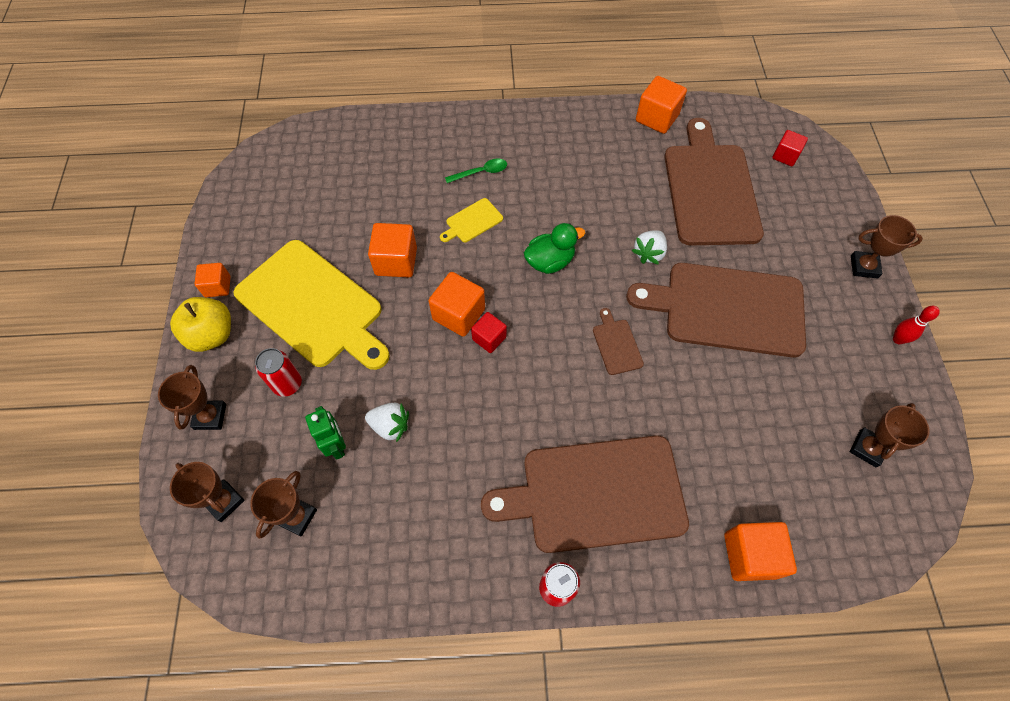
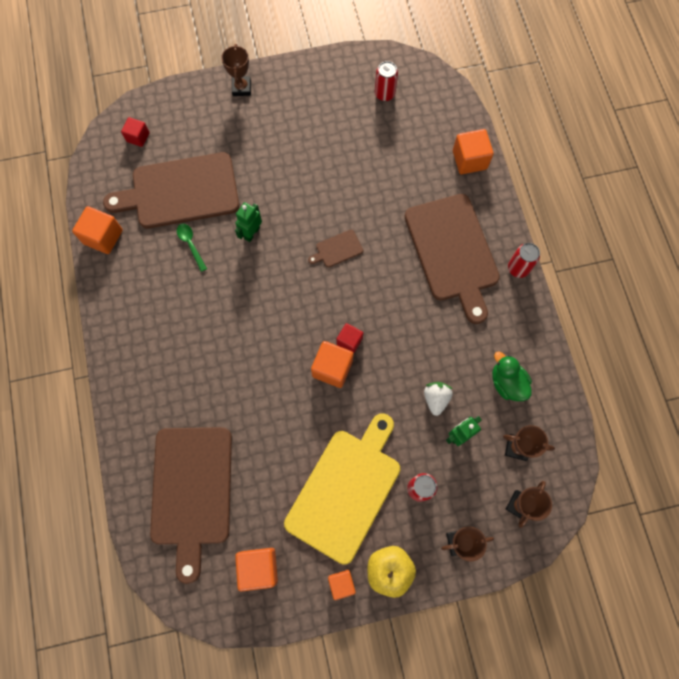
camera: 100 degrees left, 10 degrees up
(396, 261) = (290, 431): orange cube -> orange cube (259, 567)
(472, 221) = (239, 375): yellow cutting board -> none
(481, 172) = (183, 378): green spoon -> green spoon (191, 244)
(550, 261) = (271, 306): green duck -> green duck (507, 383)
(649, 253) = (252, 233): white strawberry -> green robot
(727, 308) = (293, 177): brown cutting board -> brown cutting board (192, 491)
(867, 448) = (384, 94): brown trophy -> red can
(898, 339) = (300, 71): red bowling pin -> none

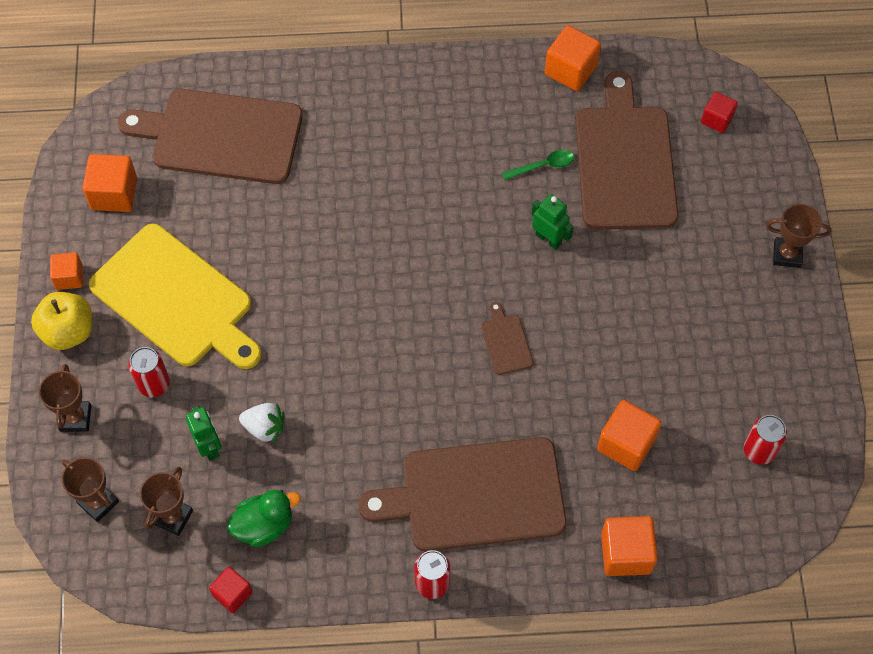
camera: 100 degrees right, 10 degrees down
(332, 368) = (335, 308): orange cube -> orange cube (626, 444)
(349, 341) = (368, 335): red cube -> red cube (232, 594)

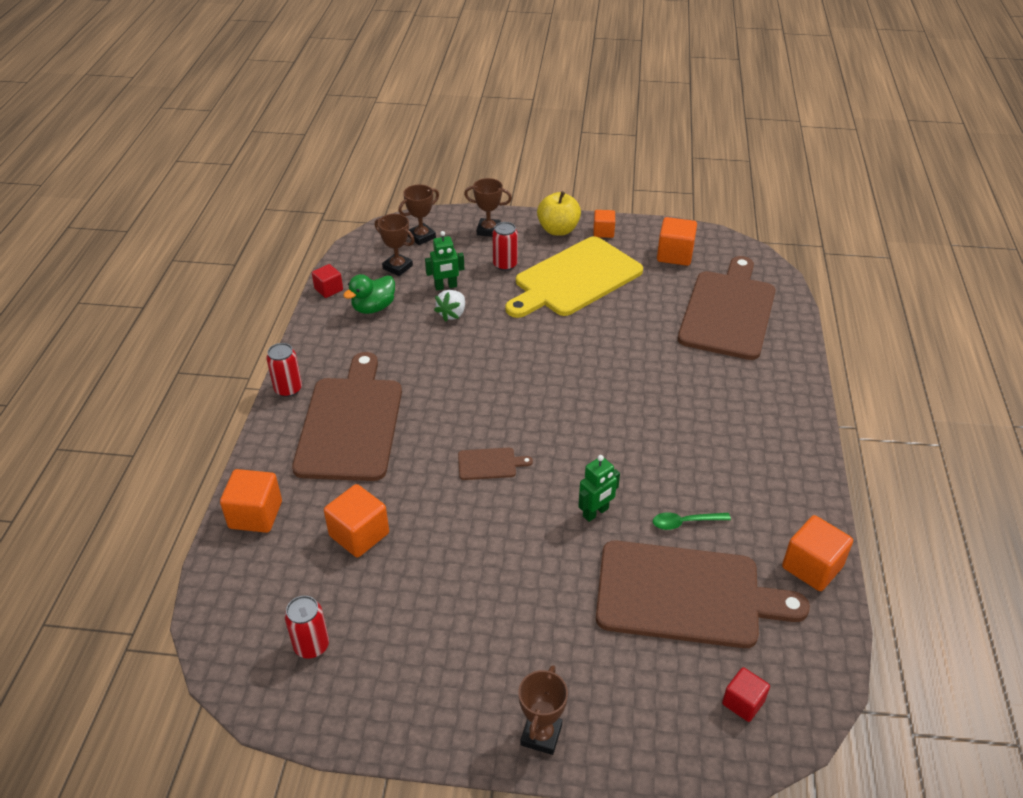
camera: 100 degrees right, 20 degrees down
(264, 525) = (373, 308): green duck -> green duck turned 60 degrees clockwise
(543, 166) = (684, 522): green spoon -> green spoon turned 90 degrees clockwise

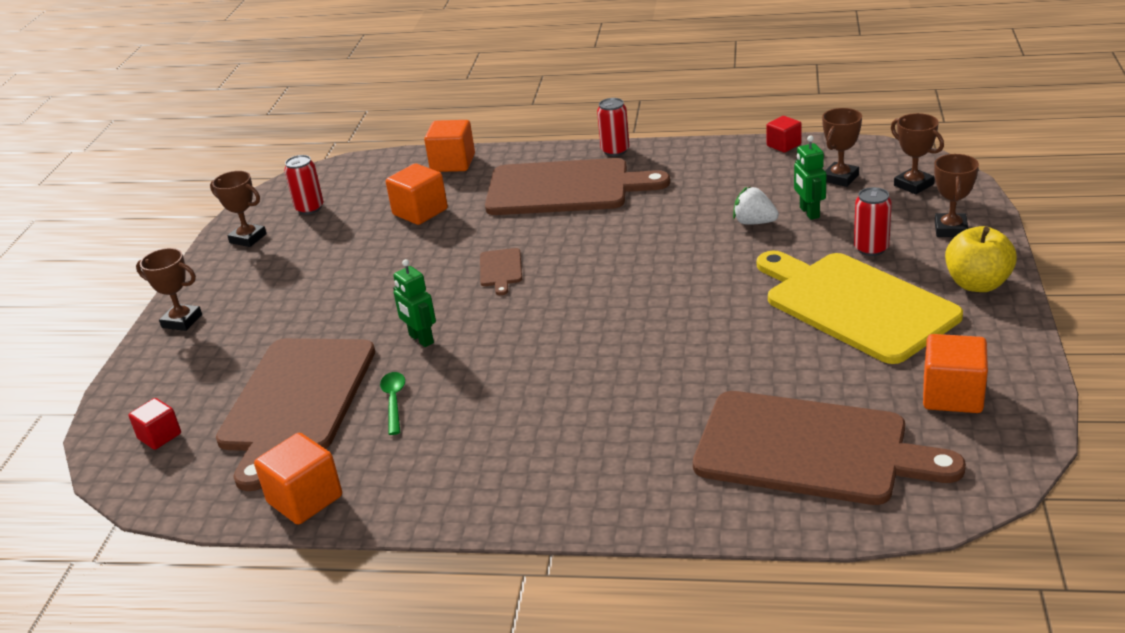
camera: 95 degrees right, 10 degrees down
(366, 702) = (248, 238): none -> brown trophy
(373, 308) = (756, 174): green duck -> none
(603, 232) = (990, 324): orange cube -> none

